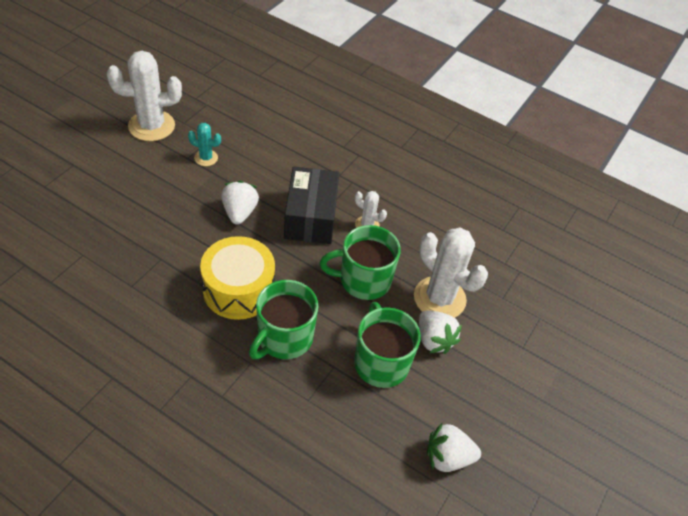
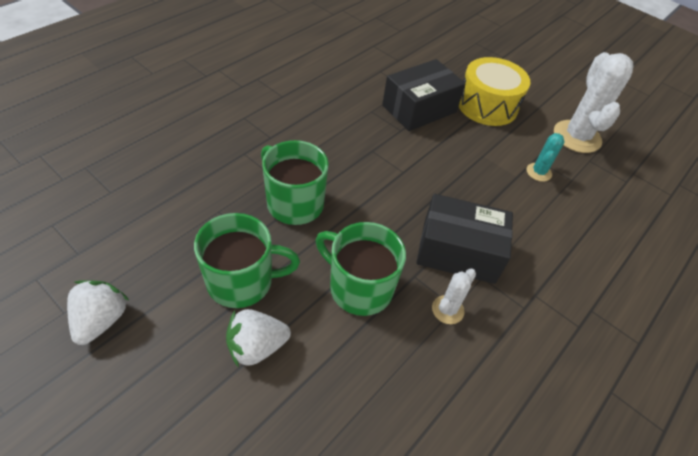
camera: 100 degrees right, 0 degrees up
(122, 243) = (419, 109): none -> black box
(238, 289) = (359, 177): yellow drum -> yellow drum (487, 105)
(239, 212) = (461, 190): white strawberry -> none
(363, 280) = (359, 287): green mug -> green mug turned 60 degrees counterclockwise
(439, 298) = (319, 371): white cactus -> none

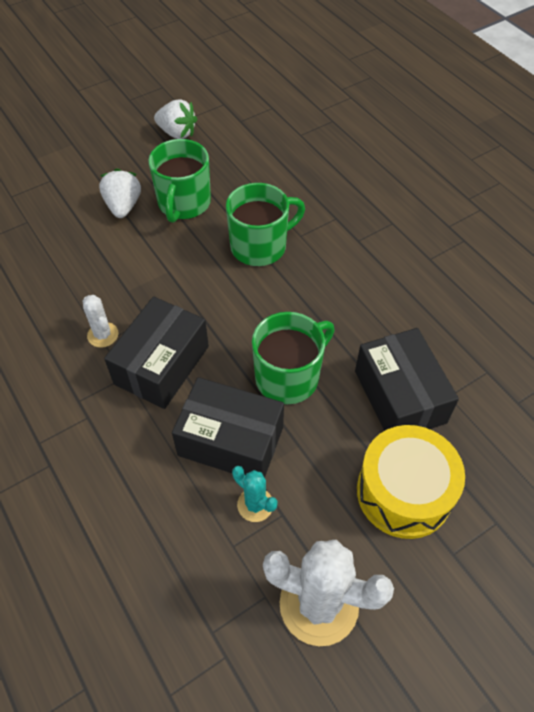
camera: 110 degrees right, 5 degrees up
(359, 287) = (150, 276): green mug -> green mug (289, 376)
(501, 192) = (231, 441): none -> black box

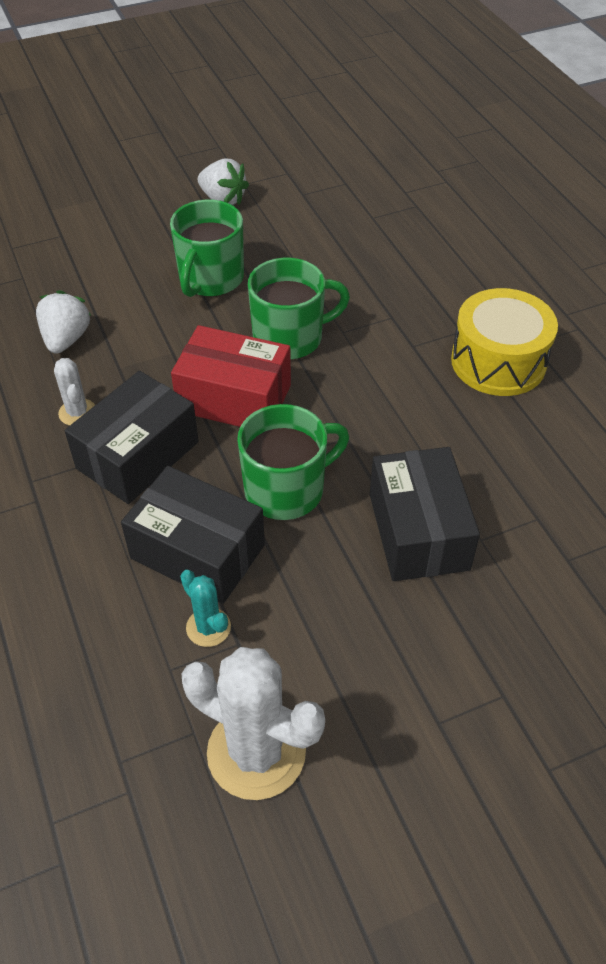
camera: 10 degrees right, 5 degrees down
(123, 206) = (138, 274): white strawberry -> white strawberry (66, 339)
(228, 304) = (234, 398): none -> red box
(404, 492) = (395, 642): yellow drum -> yellow drum (498, 361)

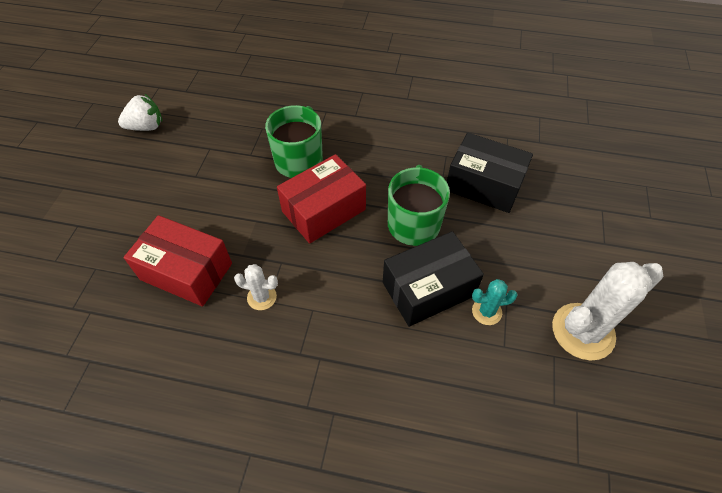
camera: 55 degrees left, 5 degrees up
(66, 339) = (186, 271): white strawberry -> red box
(138, 455) = (328, 282): black box -> none
(210, 279) = (211, 170): green mug -> none
(498, 361) = (396, 92): yellow drum -> none

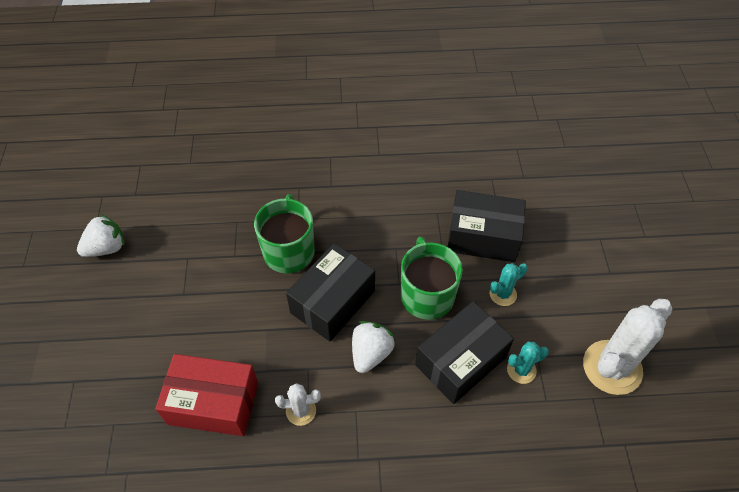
camera: 15 degrees left, 0 degrees up
(324, 210) = (333, 302): red box -> black box
(344, 262) = (371, 353): none -> white strawberry
(488, 239) = (503, 294): none -> turquoise cactus

